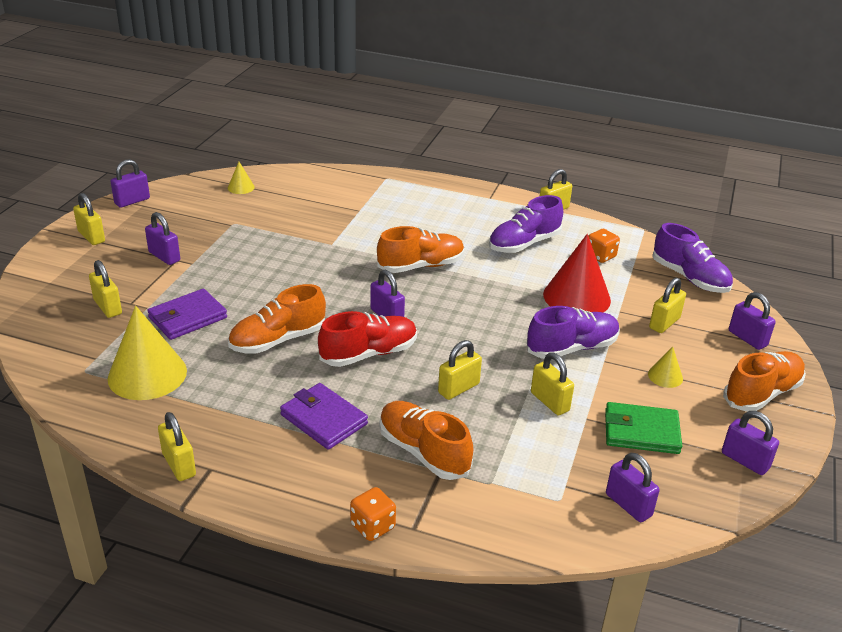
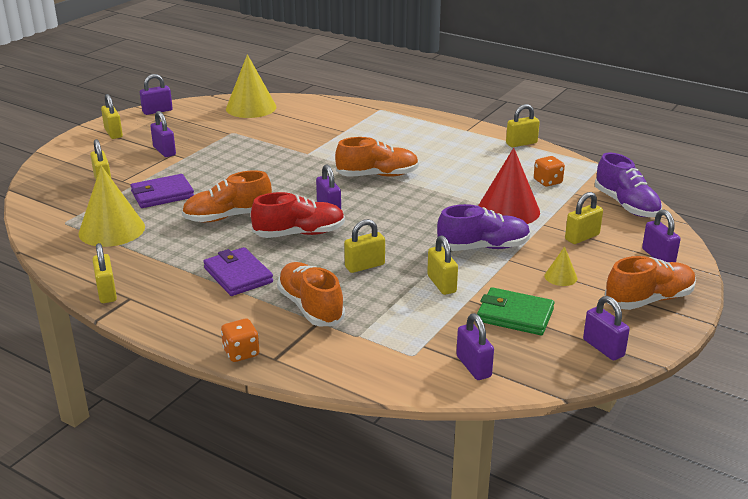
camera: 15 degrees right, 5 degrees down
(241, 187) = (251, 107): yellow cone -> yellow cone, size x2.16
(524, 244) = (480, 166): purple shoe -> none

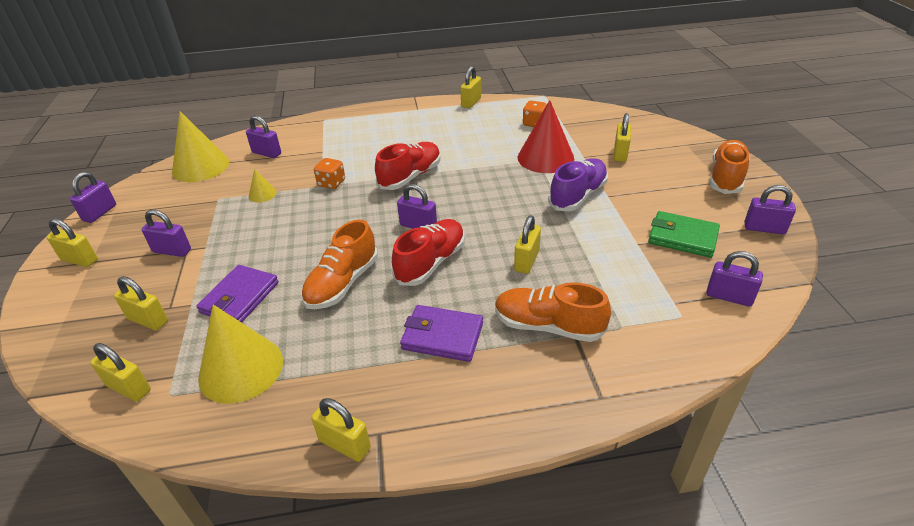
camera: 40 degrees left, 10 degrees up
(241, 353) = (568, 413): orange dice -> orange dice (331, 183)
(377, 175) = (410, 176): orange shoe -> red shoe
(441, 284) = (601, 242): yellow padlock -> yellow padlock (129, 388)
(515, 315) = (682, 237): green wallet -> green wallet turned 45 degrees clockwise
(560, 277) = (657, 190): yellow cone -> yellow cone (262, 194)
(626, 205) = (605, 117): purple shoe -> none
(658, 256) = (680, 144): purple padlock -> purple padlock (266, 153)

